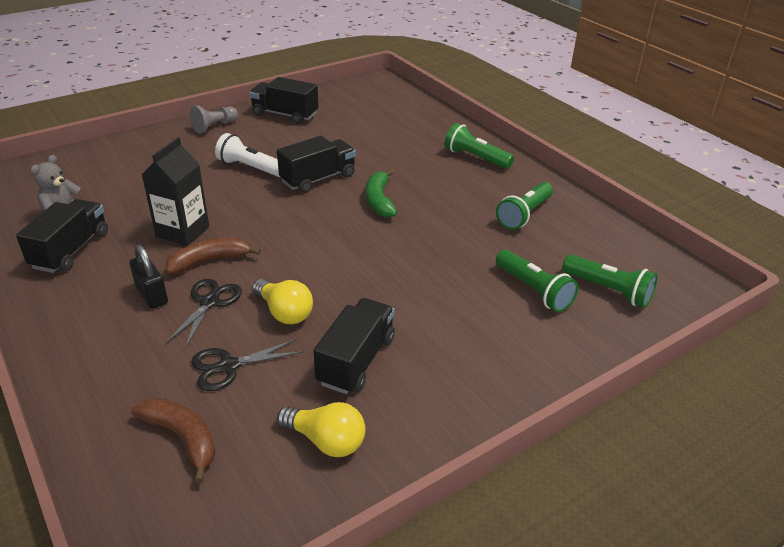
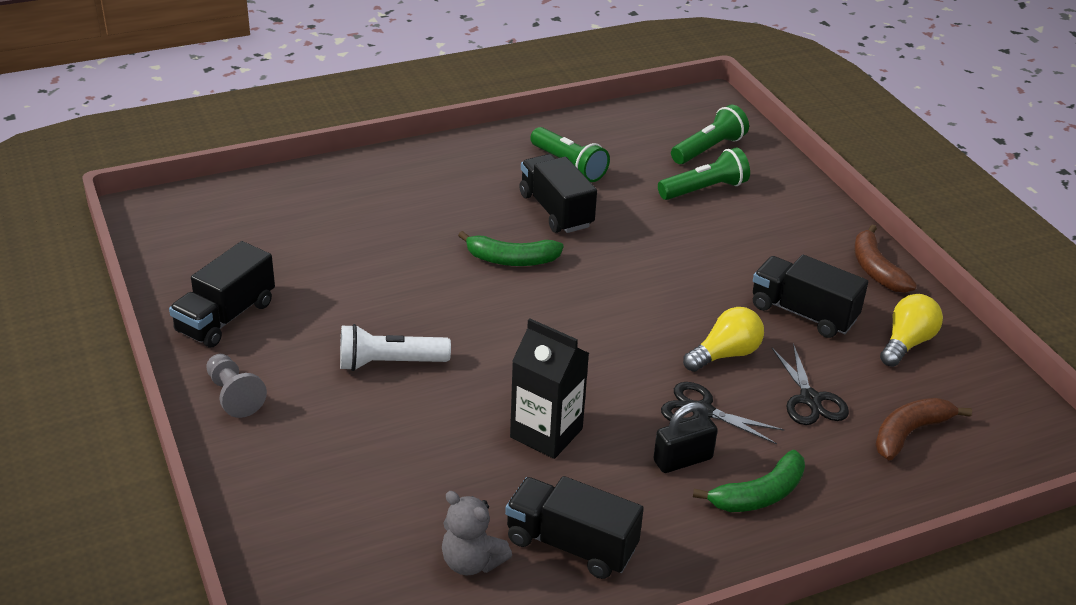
camera: 80 degrees left, 0 degrees up
(108, 337) = (759, 495): none -> green banana
(209, 261) = (618, 409): brown banana -> brown banana (876, 269)
(250, 168) = (389, 363): white flashlight -> white flashlight turned 45 degrees clockwise
(318, 179) = (442, 303): black truck -> black truck (556, 210)
(475, 158) = (431, 172): green flashlight -> none

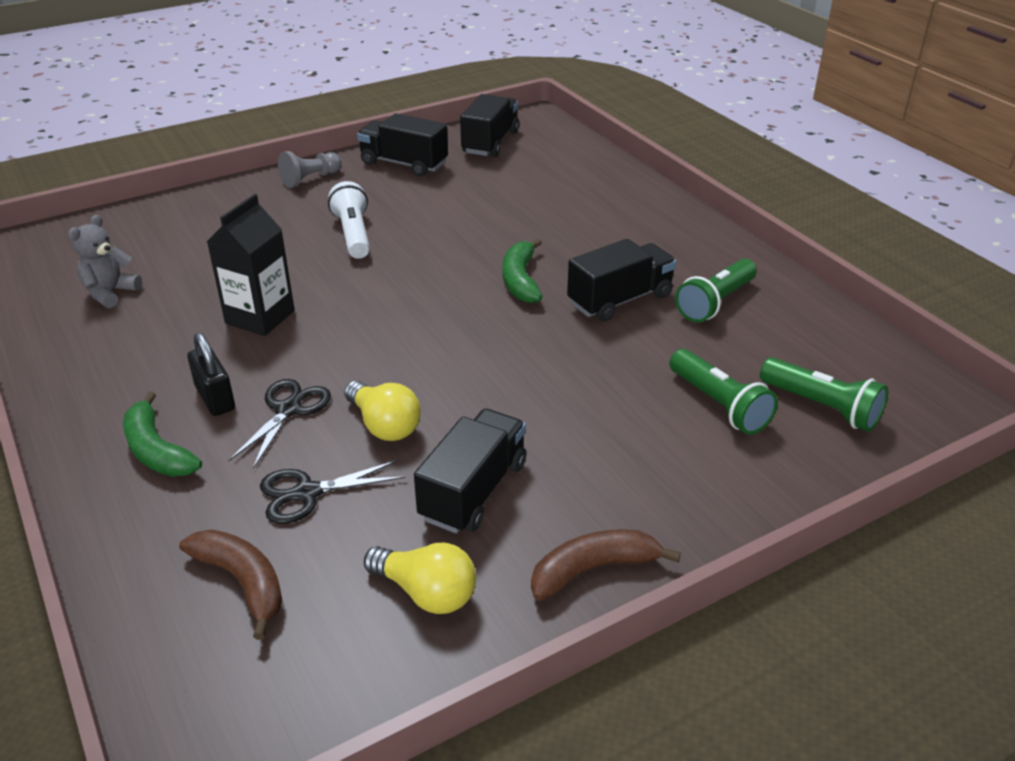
camera: 85 degrees right, 0 degrees up
(571, 545) = (116, 339): black truck -> black truck (490, 142)

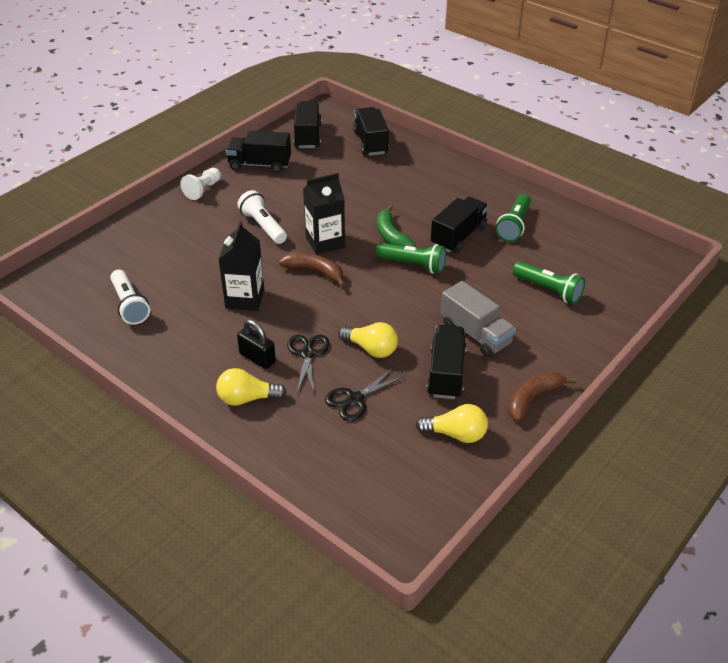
camera: 20 degrees left, 5 degrees up
(110, 293) = (130, 305): grey teddy bear -> white flashlight
(157, 450) = (247, 398): green banana -> yellow light bulb
(242, 582) = (354, 457): brown banana -> brown banana (315, 272)
(310, 179) = (203, 190): grey pawn -> white pawn
(421, 269) = (325, 242): none -> black carton
(559, 443) = (475, 334): none -> grey truck
(569, 163) = (370, 142): none -> black truck
(822, 407) = (602, 278): green flashlight -> green flashlight (413, 265)

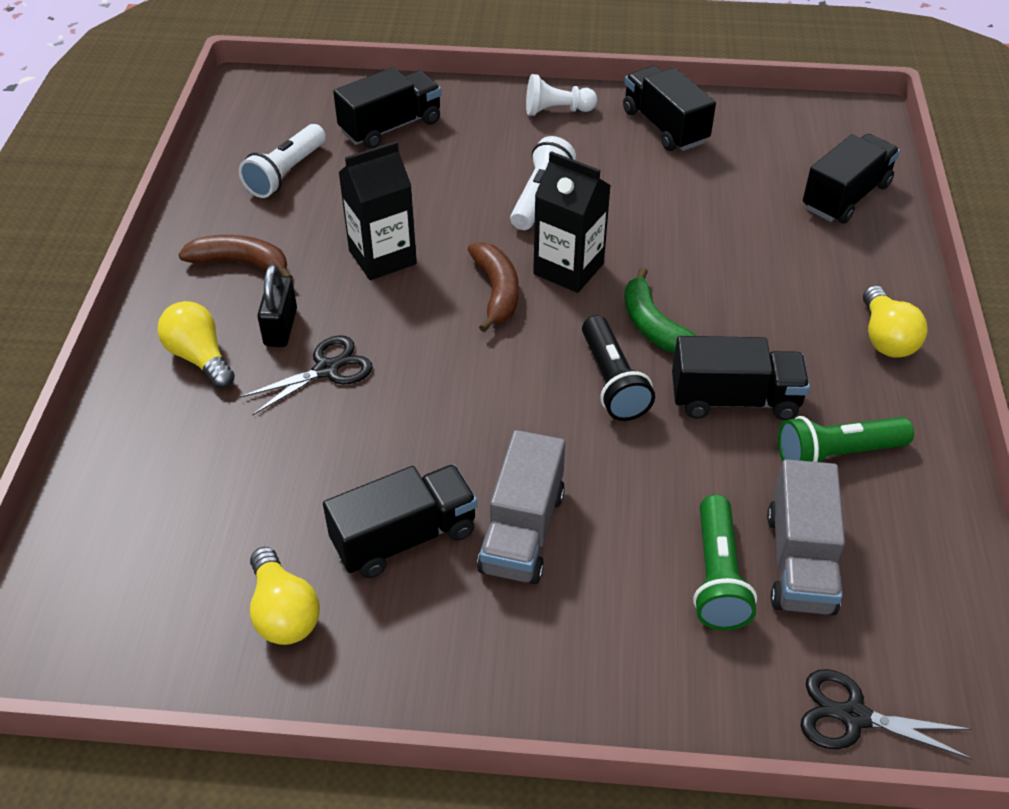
camera: 55 degrees right, 5 degrees up
(308, 136) = (781, 133): black truck -> black truck (390, 127)
(354, 399) = (274, 462): black scissors -> black scissors (853, 716)
(371, 349) = (389, 428): yellow light bulb -> yellow light bulb (886, 338)
(391, 236) = (654, 326): green banana -> green banana turned 60 degrees counterclockwise
(413, 265) = (613, 382): green flashlight -> black flashlight
(533, 398) = (433, 676): brown banana -> brown banana (241, 263)
(559, 264) = (799, 561): none -> grey truck

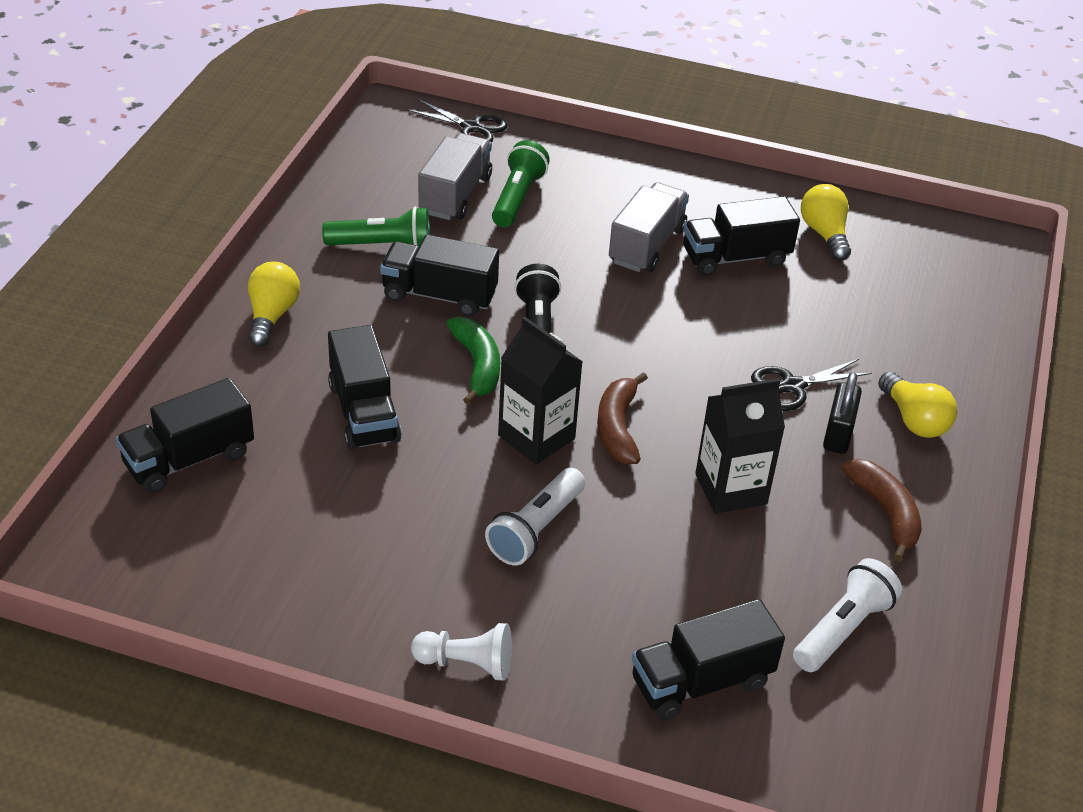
camera: 170 degrees left, 5 degrees down
(241, 263) = (886, 512): brown banana -> brown banana turned 135 degrees counterclockwise
(664, 127) = (336, 604): black truck -> black truck (364, 412)

